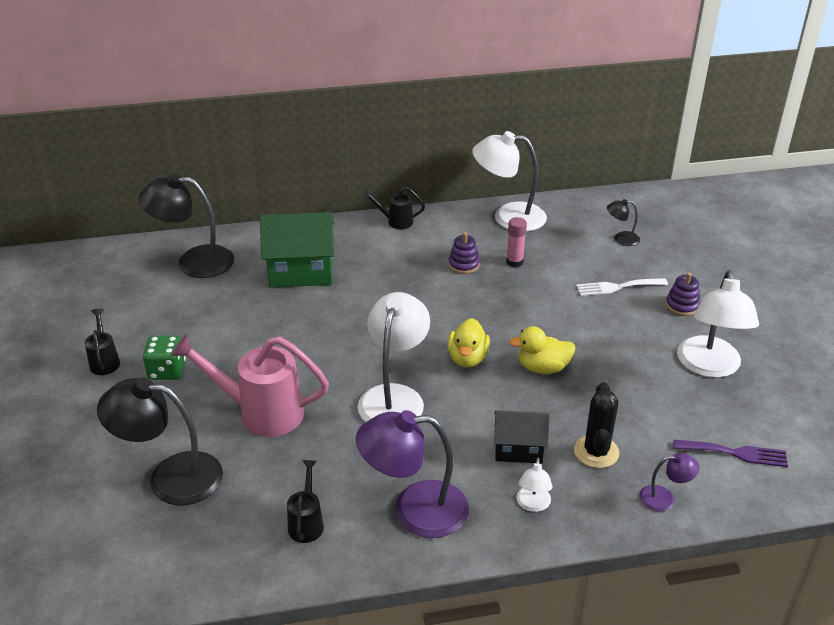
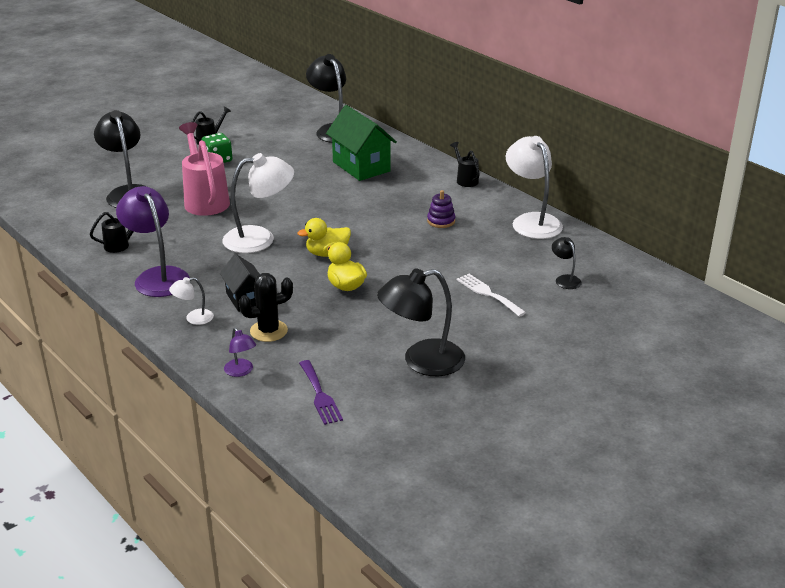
camera: 60 degrees right, 5 degrees down
(514, 262) = (470, 240): pink glue stick -> none
(682, 306) = (496, 331): purple stacking toy -> none
(709, 367) = (422, 361): white lamp -> black lamp

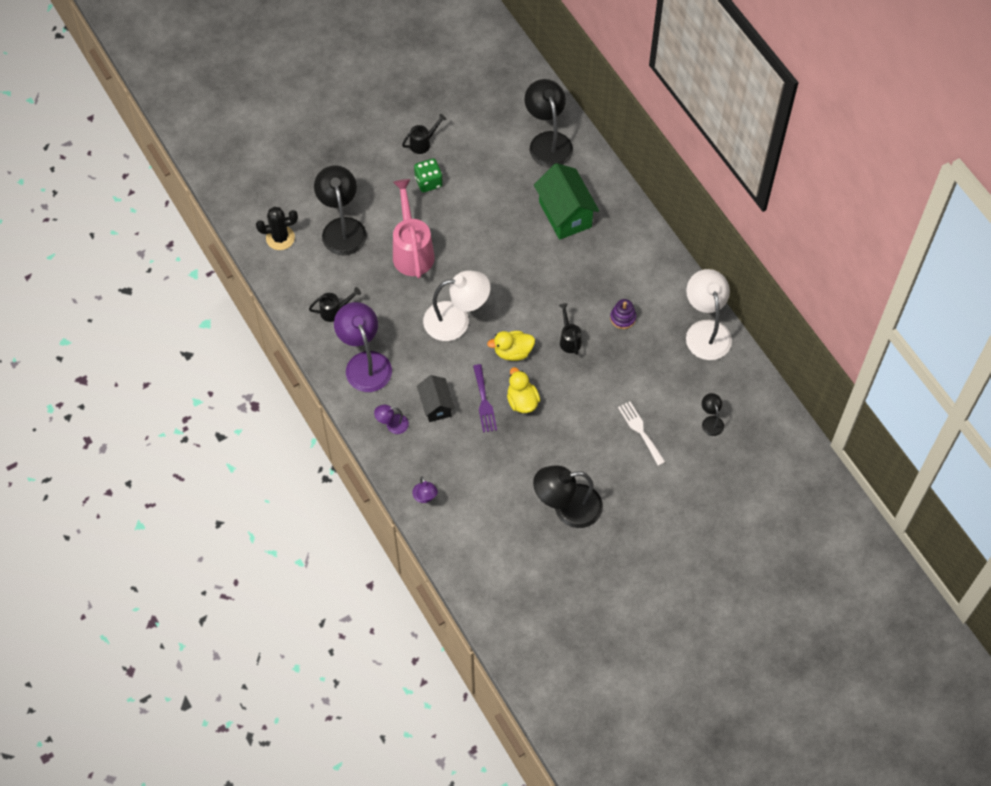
camera: 10 degrees right, 30 degrees up
(193, 318) = (392, 425): white lamp -> purple lamp
(268, 331) = (451, 451): black cactus -> black cactus (280, 238)
(320, 395) = (482, 534): purple fork -> purple fork (484, 402)
(465, 179) = (660, 252): black watering can -> black watering can (569, 339)

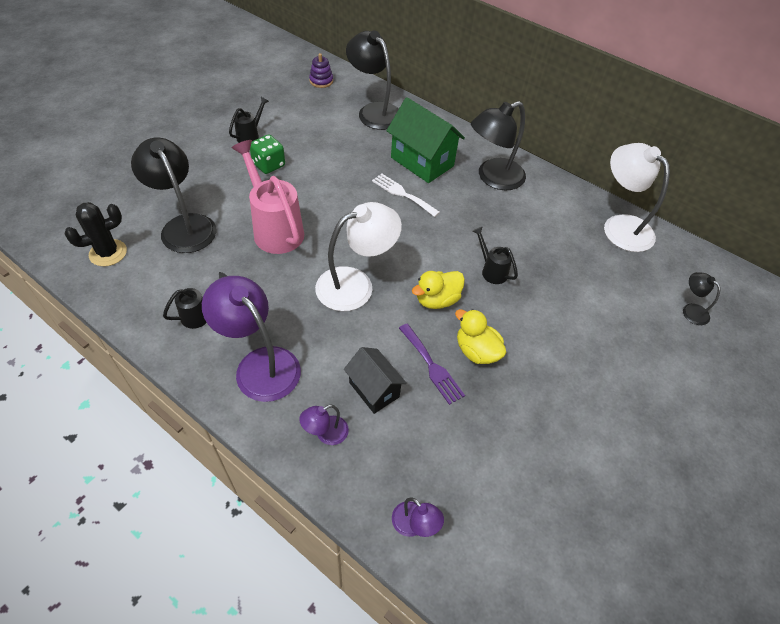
camera: 25 degrees left, 10 degrees down
(567, 508) = (607, 469): black lamp -> black lamp (493, 178)
(623, 318) = (533, 235): purple stacking toy -> purple stacking toy (321, 81)
(640, 431) = (627, 343): white fork -> white fork (402, 194)

